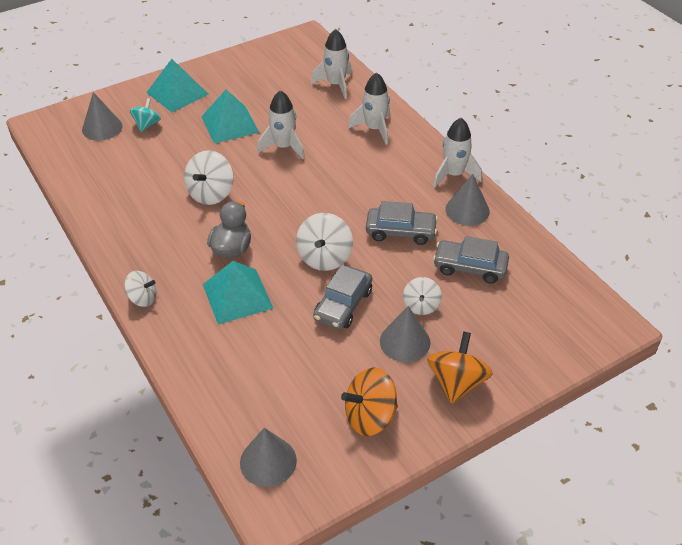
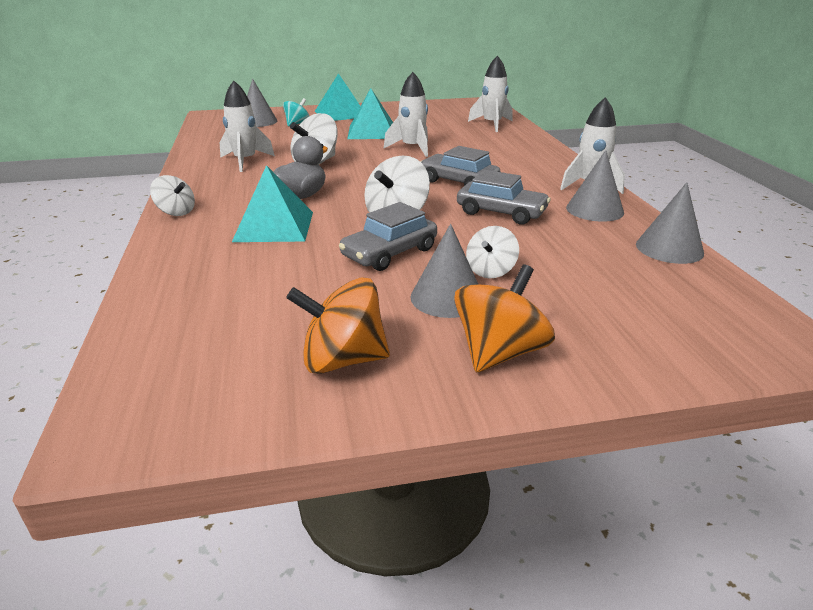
camera: 20 degrees right, 15 degrees down
(268, 461) = (159, 374): grey cone -> grey cone (669, 248)
(374, 129) = (514, 149): white rocket -> white rocket (245, 161)
(470, 267) = (576, 251): grey car -> grey car (458, 182)

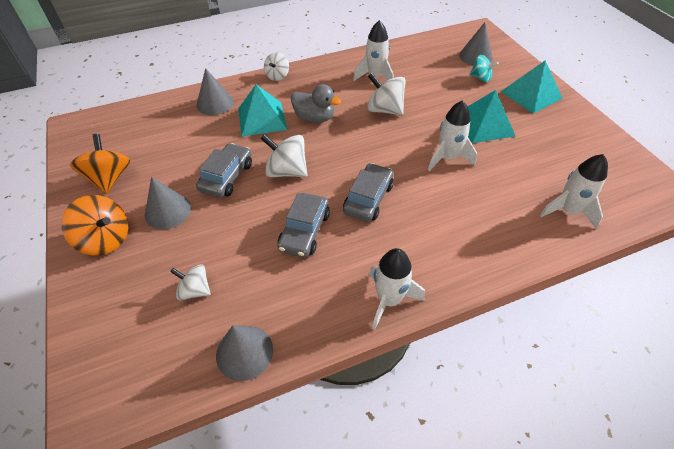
camera: 80 degrees right, 20 degrees up
(389, 253) = (227, 177): grey car -> grey car turned 75 degrees clockwise
(490, 271) = (202, 230): white spinning top -> white spinning top (195, 290)
(594, 210) = (323, 300): grey cone -> grey cone (215, 103)

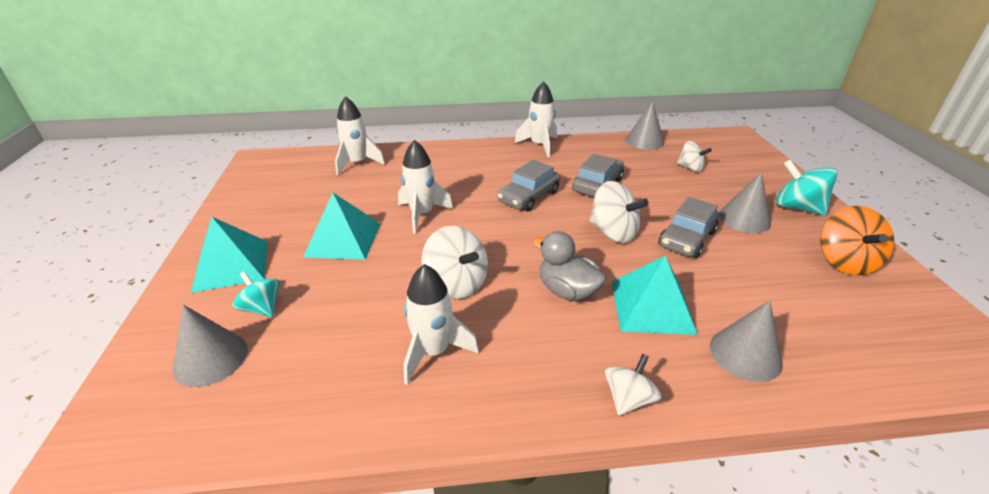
camera: 165 degrees left, 15 degrees down
(106, 239) = (797, 207): orange spinning top -> turquoise spinning top

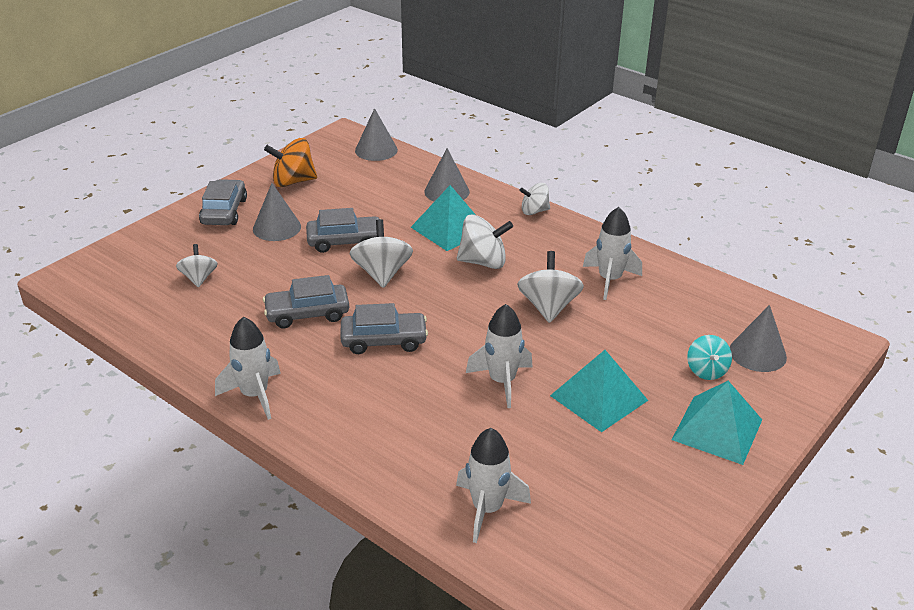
camera: 135 degrees left, 0 degrees up
(567, 291) = (483, 262): grey duck -> white spinning top
(644, 141) = (152, 328): grey cone -> grey cone (376, 150)
(797, 207) = (224, 211): turquoise spinning top -> grey car
(844, 262) = (293, 181): orange spinning top -> orange spinning top turned 150 degrees counterclockwise

